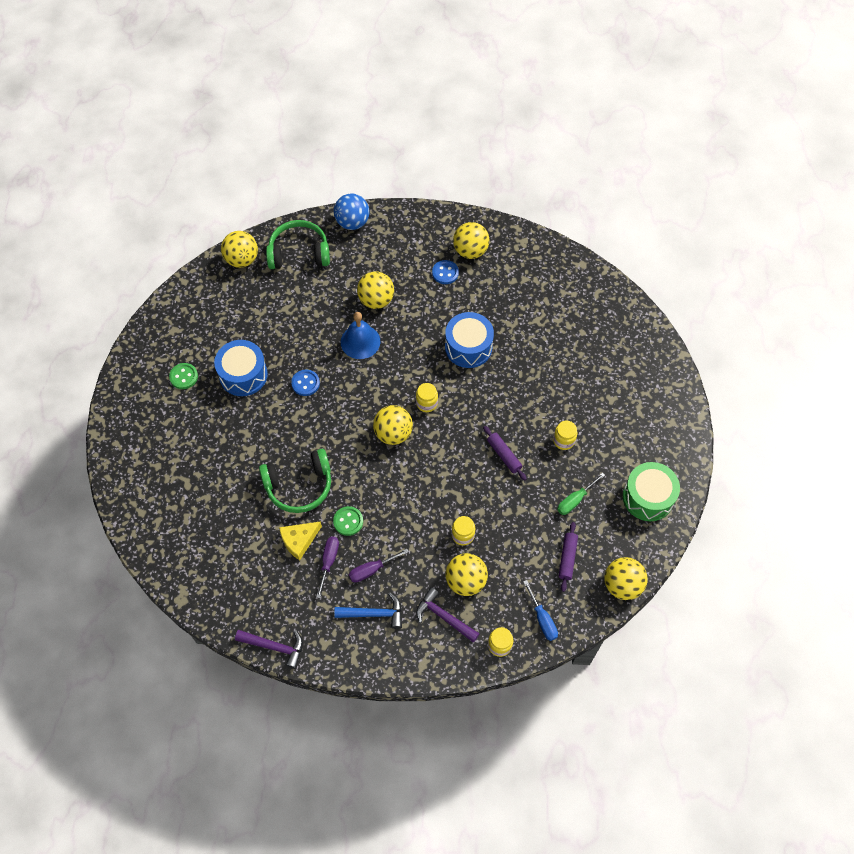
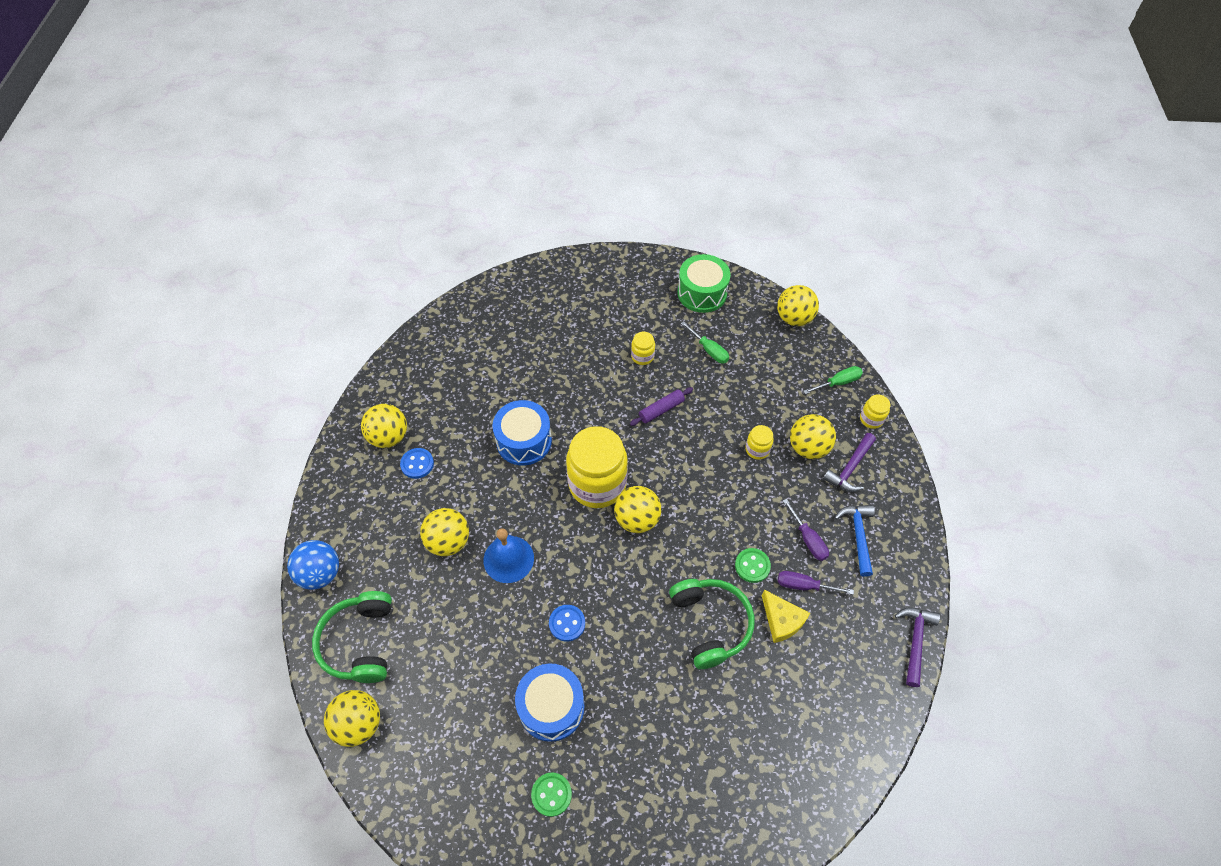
camera: 90 degrees left, 5 degrees down
(426, 403) = (597, 484): yellow jar -> yellow jar, size x2.29
(542, 618) = (838, 383): blue screwdriver -> green screwdriver
(567, 558) = (772, 359): purple rolling pin -> none

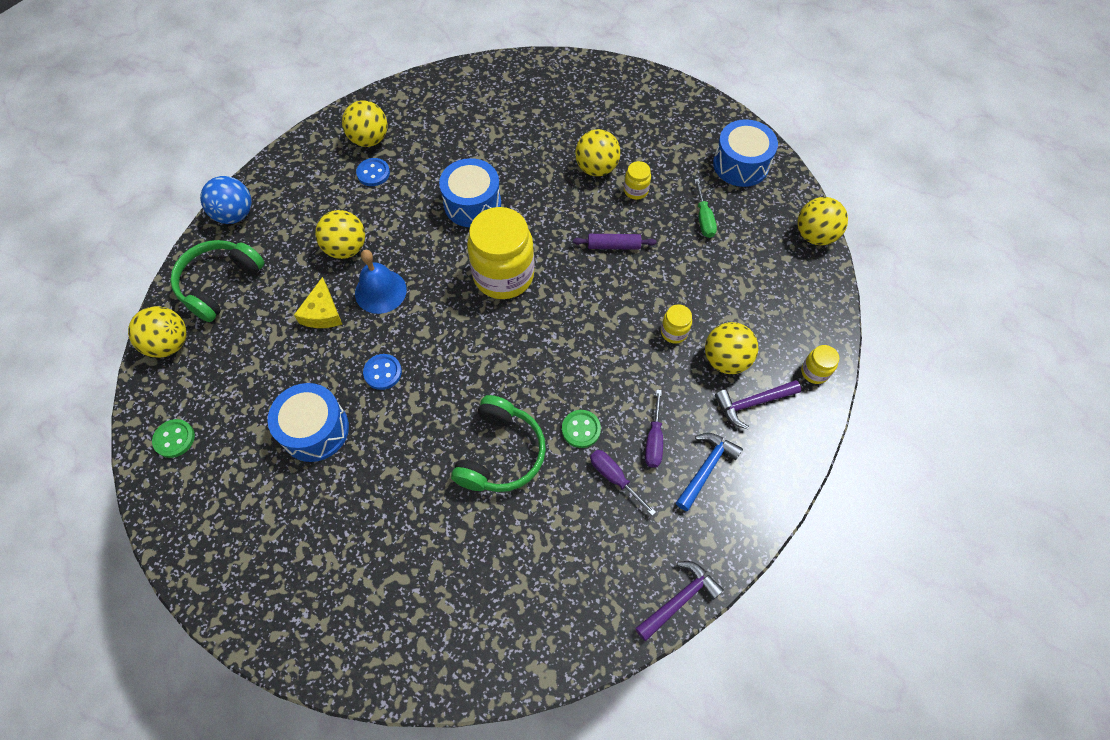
camera: 35 degrees right, 5 degrees up
(551, 794) = (258, 497): green button -> green button (174, 439)
(637, 519) = (512, 325): yellow ball -> yellow ball (596, 168)
(702, 293) = (741, 164): green drum -> blue drum
(782, 620) = (567, 494): yellow cheese -> yellow cheese (322, 313)
(838, 383) = (809, 319): green screwdriver -> none

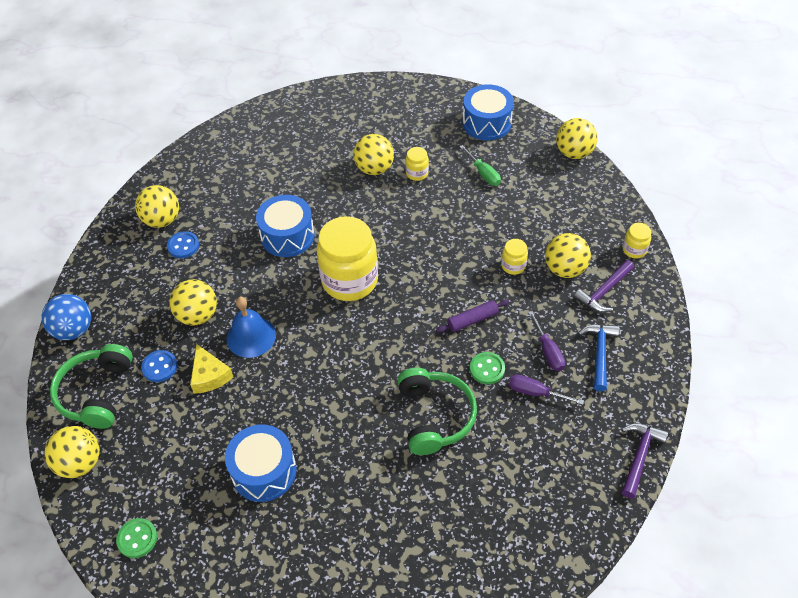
camera: 25 degrees left, 10 degrees down
(383, 372) = (294, 399): blue button -> blue button (160, 367)
(613, 245) = (425, 221): purple rolling pin -> purple rolling pin (472, 320)

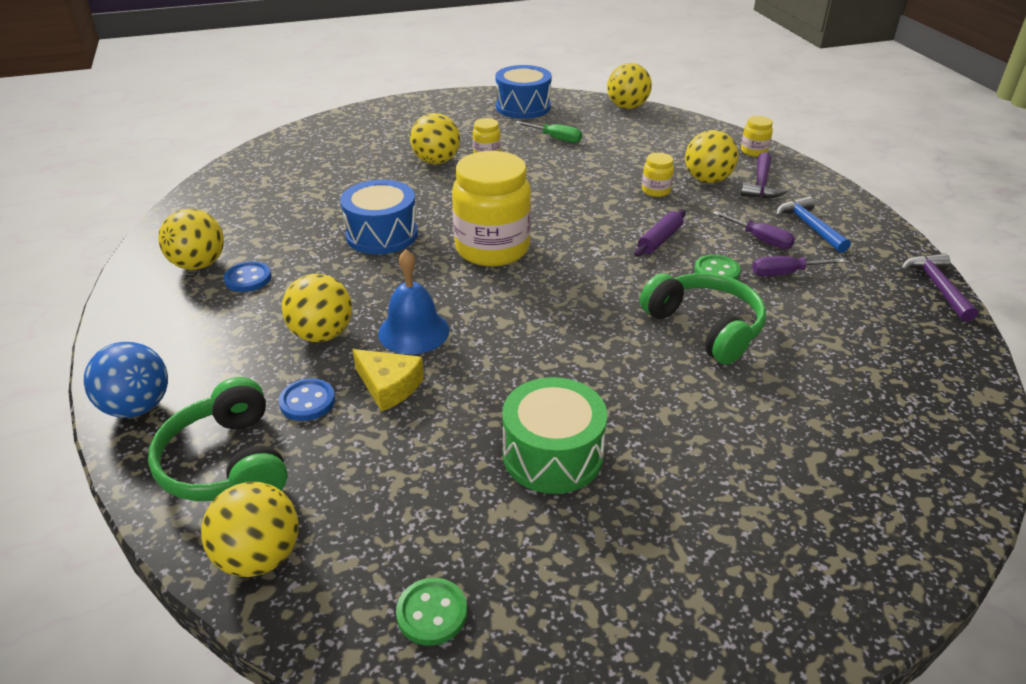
camera: 30 degrees left, 15 degrees down
(264, 471) = (552, 455): blue drum -> green drum

